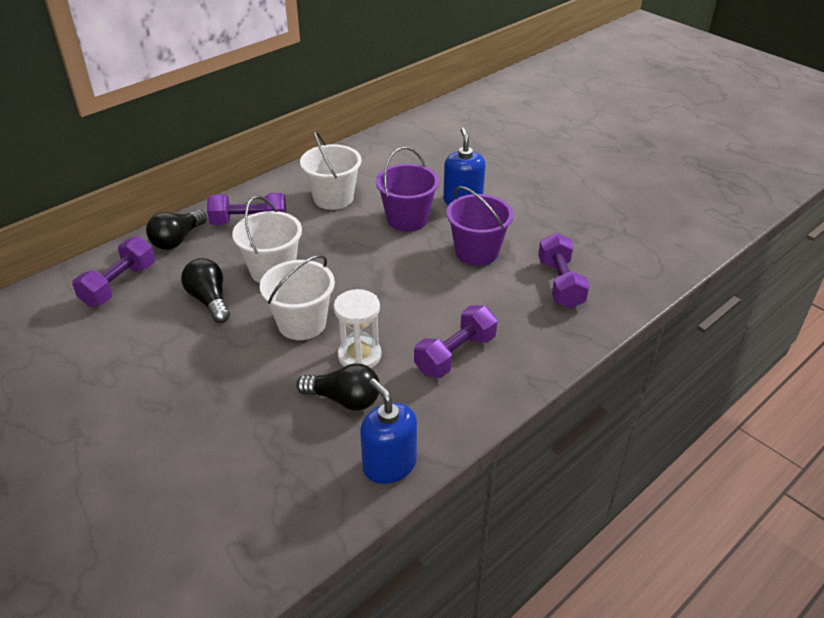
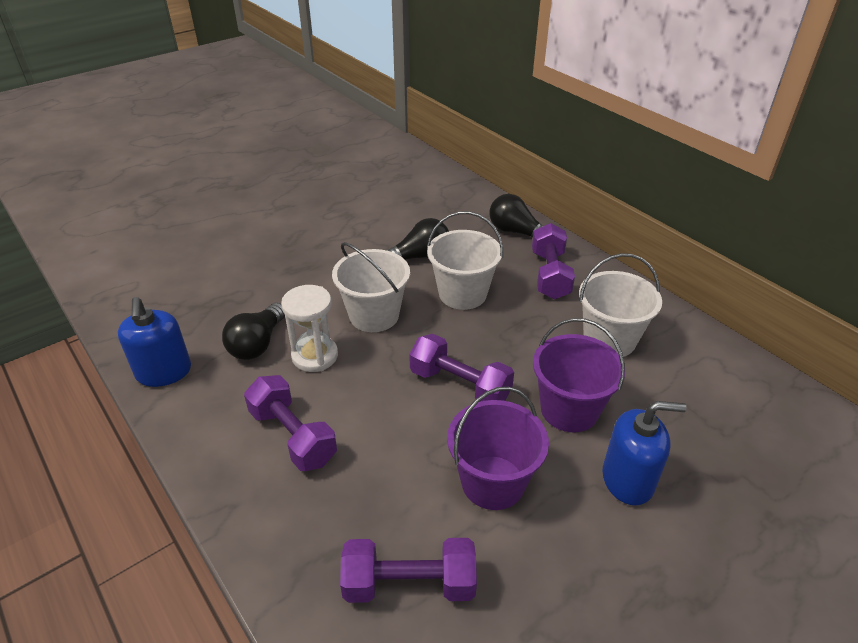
camera: 95 degrees right, 0 degrees up
(119, 285) = (448, 207): purple dumbbell -> purple dumbbell (460, 385)
(389, 464) = (164, 372): blue soap dispenser -> blue soap dispenser turned 105 degrees clockwise

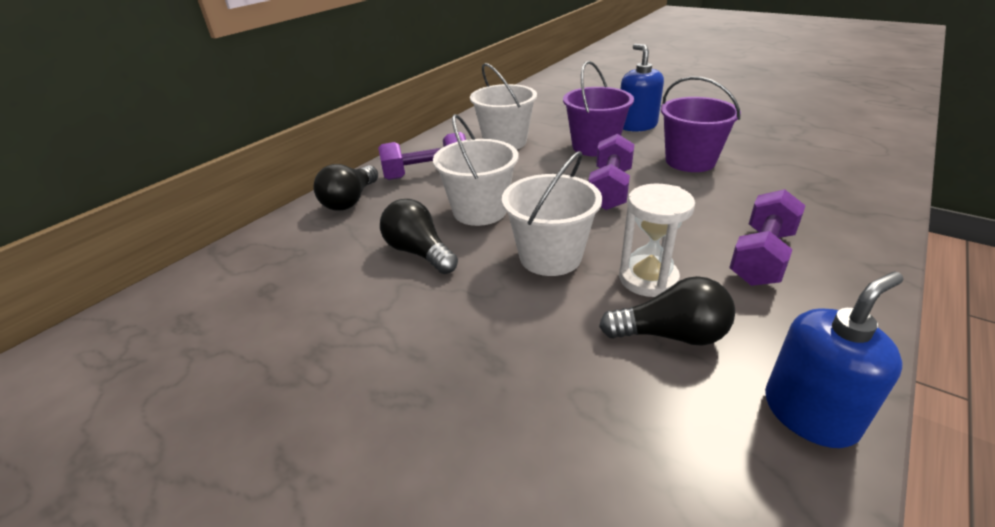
camera: 105 degrees left, 5 degrees down
(409, 584) = (802, 173): purple dumbbell -> none

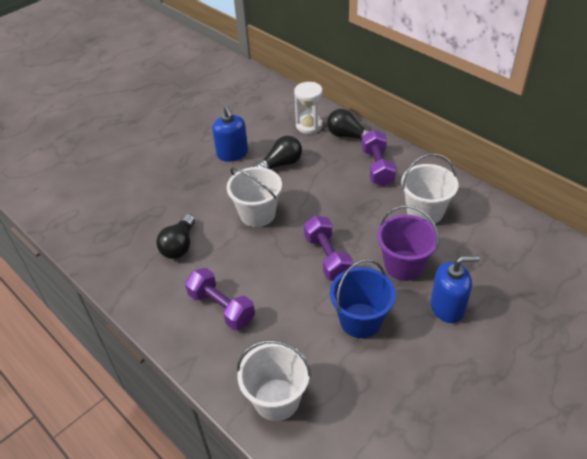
camera: 100 degrees right, 10 degrees up
(480, 211) = (317, 190): white bucket -> white bucket (276, 399)
(610, 189) = (327, 257): purple dumbbell -> purple dumbbell turned 45 degrees clockwise
(648, 279) = (222, 249): white hourglass -> white hourglass (309, 126)
(690, 161) = (360, 320): purple bucket -> blue bucket
(809, 413) = (118, 274): blue soap dispenser -> blue soap dispenser (232, 153)

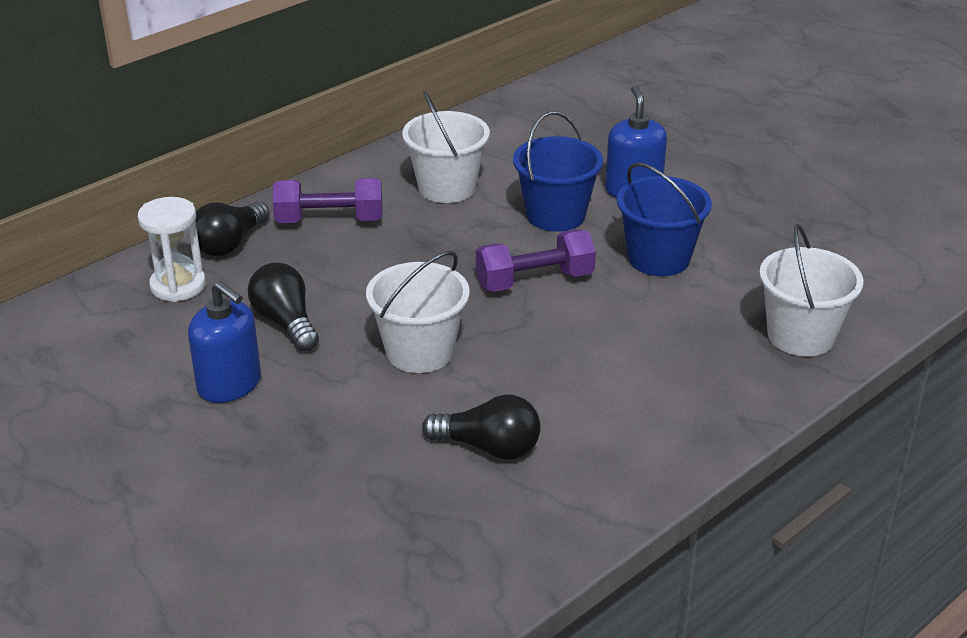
camera: 90 degrees left, 10 degrees down
(221, 308) = (638, 391): purple dumbbell -> none
(232, 153) = (229, 384): blue soap dispenser -> blue soap dispenser turned 60 degrees clockwise
(404, 265) = (556, 215): purple bucket -> blue bucket

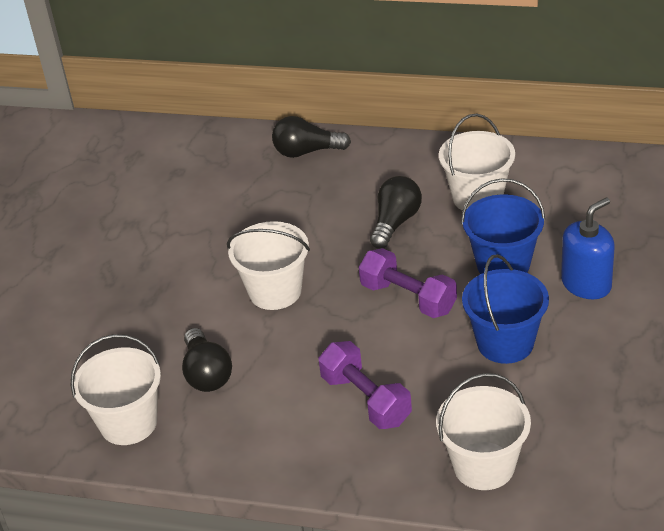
camera: 60 degrees right, 5 degrees up
(178, 285) = (243, 160): white hourglass -> none
(229, 384) = (170, 237): blue soap dispenser -> none
(286, 323) = (250, 221): black light bulb -> black light bulb (395, 223)
(329, 220) = (378, 173): purple dumbbell -> purple dumbbell (366, 399)
(501, 536) = (128, 423): none -> white bucket

